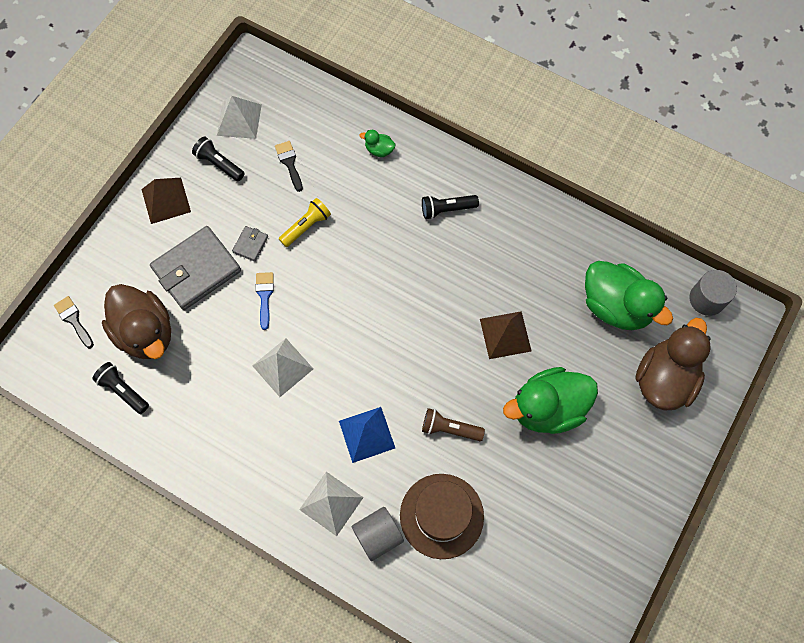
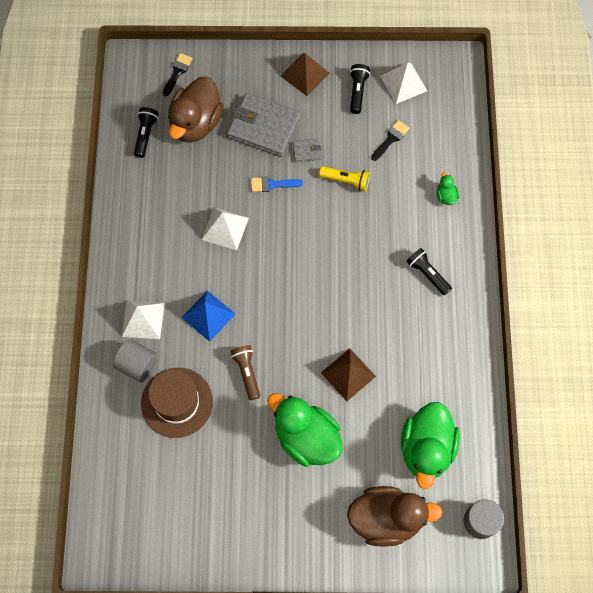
camera: 60 degrees right, 0 degrees up
(264, 296) = (272, 184): blue brush -> blue brush turned 150 degrees counterclockwise

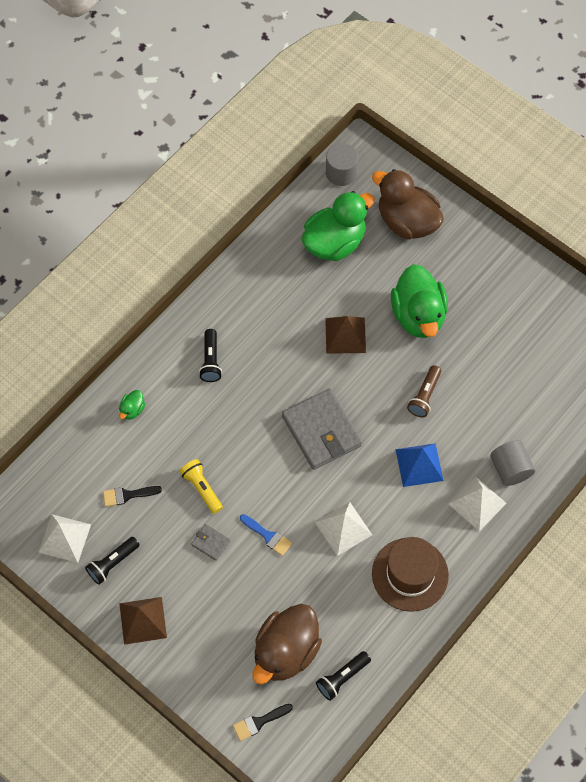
camera: 140 degrees left, 5 degrees down
(177, 402) = (500, 416): brown hat -> brown hat (410, 574)
(196, 123) = (286, 652): brown duck -> brown duck turned 150 degrees clockwise
(263, 127) = (228, 597): grey wallet -> grey wallet (322, 431)

